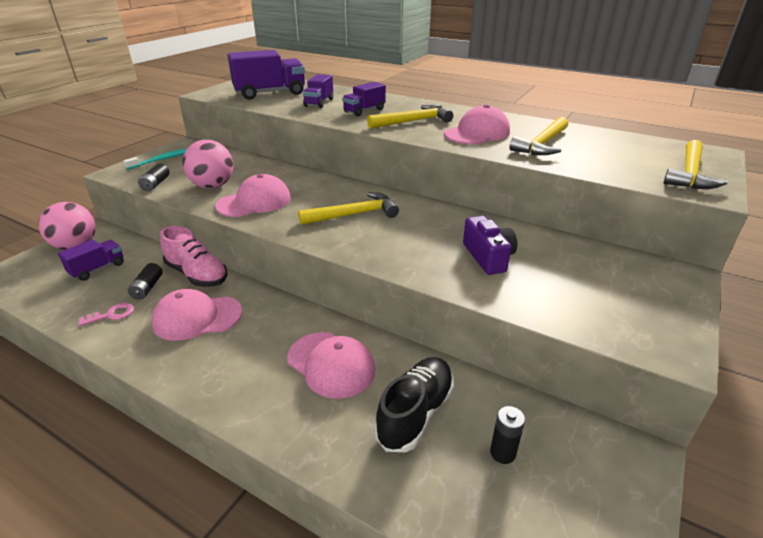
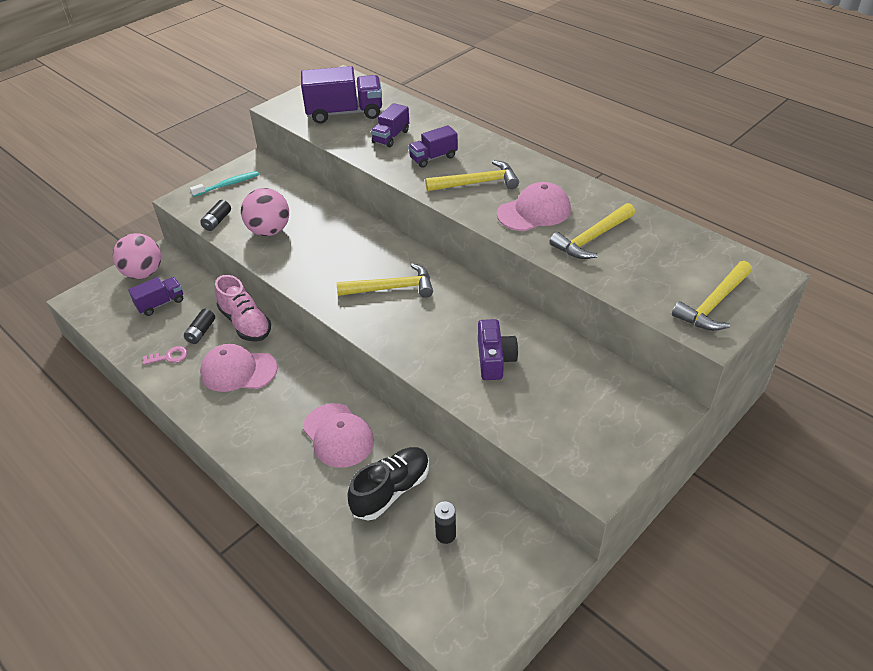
camera: 15 degrees right, 10 degrees up
(254, 202) = (303, 259): pink cap -> none

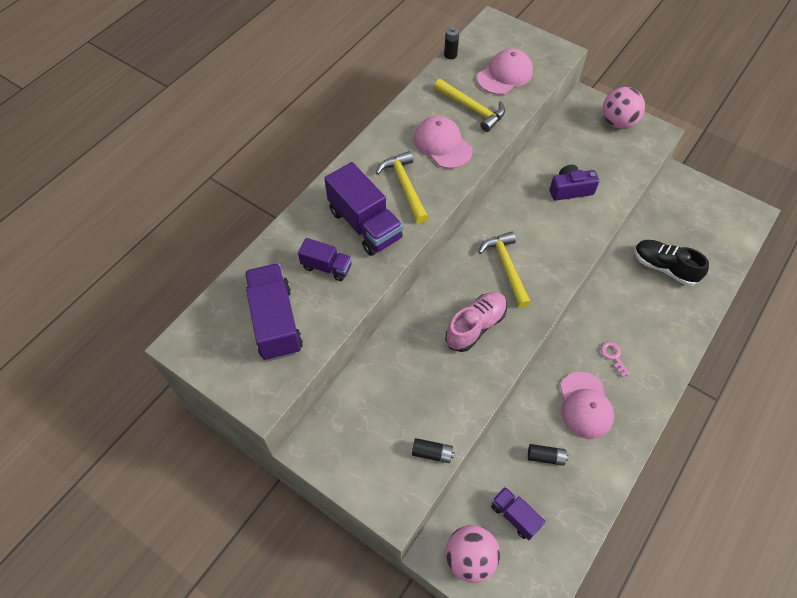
camera: 100 degrees left, 15 degrees up
(169, 357) = (585, 476): pink key -> pink key (613, 356)
(227, 185) = (359, 466): turquoise toothbrush -> none
(245, 323) = (524, 418): pink shoe -> pink shoe (475, 326)
(269, 231) = (441, 392): pink ball -> pink ball (618, 122)
(338, 435) = (629, 310): pink cap -> pink cap (505, 75)
(433, 158) = (364, 224): purple truck -> purple truck, size x1.78
(445, 535) = (685, 232): black battery -> black battery (450, 55)
(714, 304) = (531, 49): yellow hammer -> none

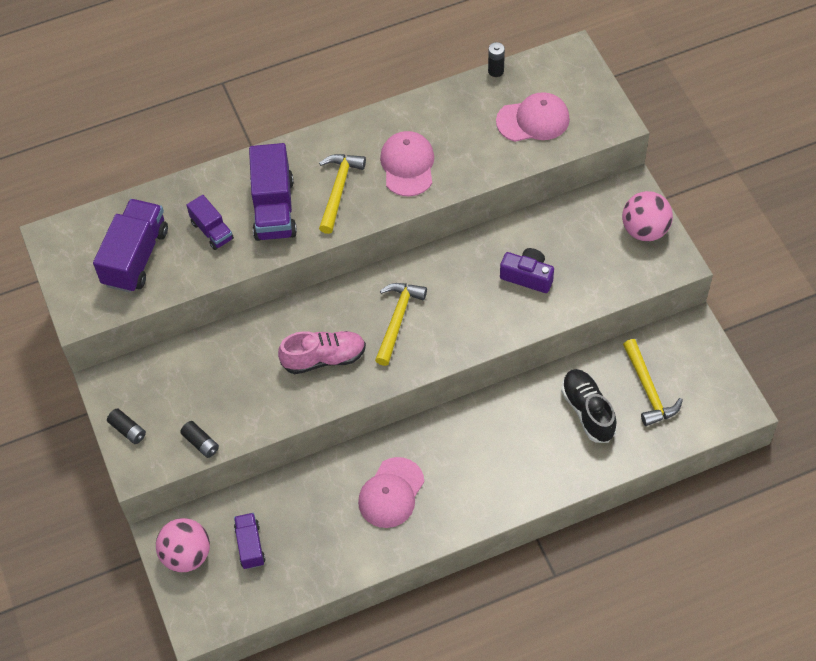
camera: 35 degrees right, 0 degrees up
(472, 108) = (468, 141): yellow hammer -> yellow hammer (648, 389)
(545, 457) = (317, 515): black battery -> black battery (128, 430)
(613, 356) = (457, 465): pink key -> none

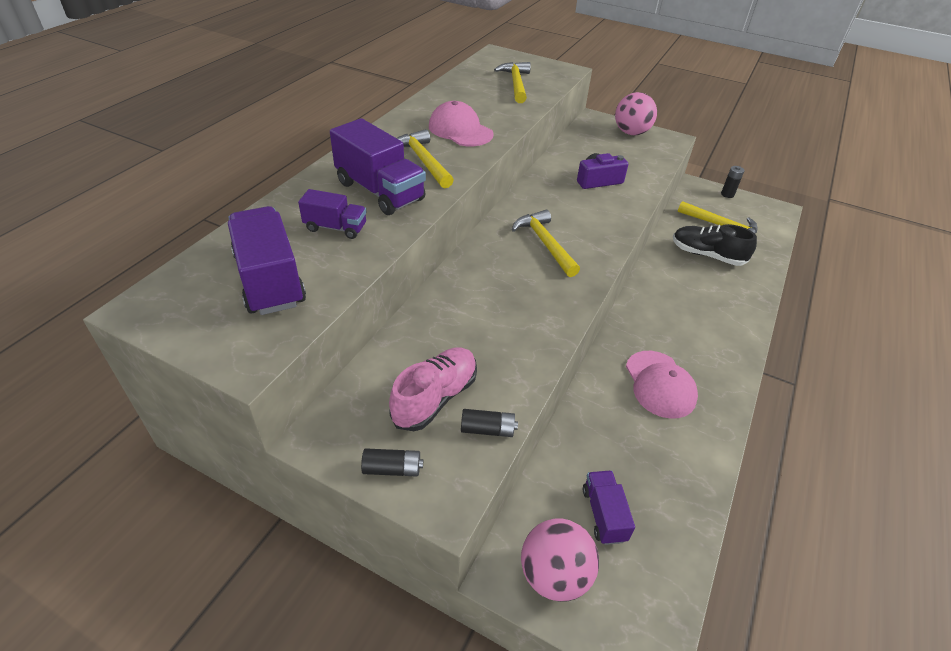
camera: 45 degrees left, 15 degrees down
(250, 546) = (604, 514): purple truck -> purple truck turned 45 degrees clockwise
(324, 358) = (520, 296): pink shoe -> pink shoe (435, 398)
(496, 71) = (458, 72): black battery -> black battery (727, 194)
(533, 120) = (516, 84): pink cap -> yellow hammer

